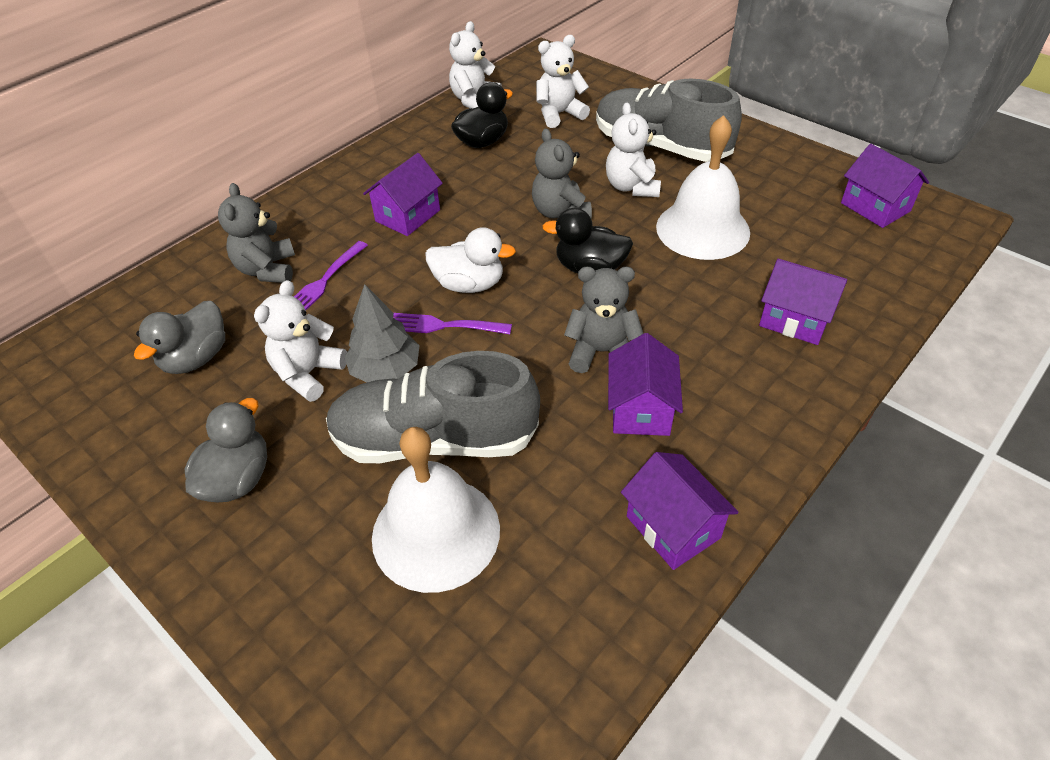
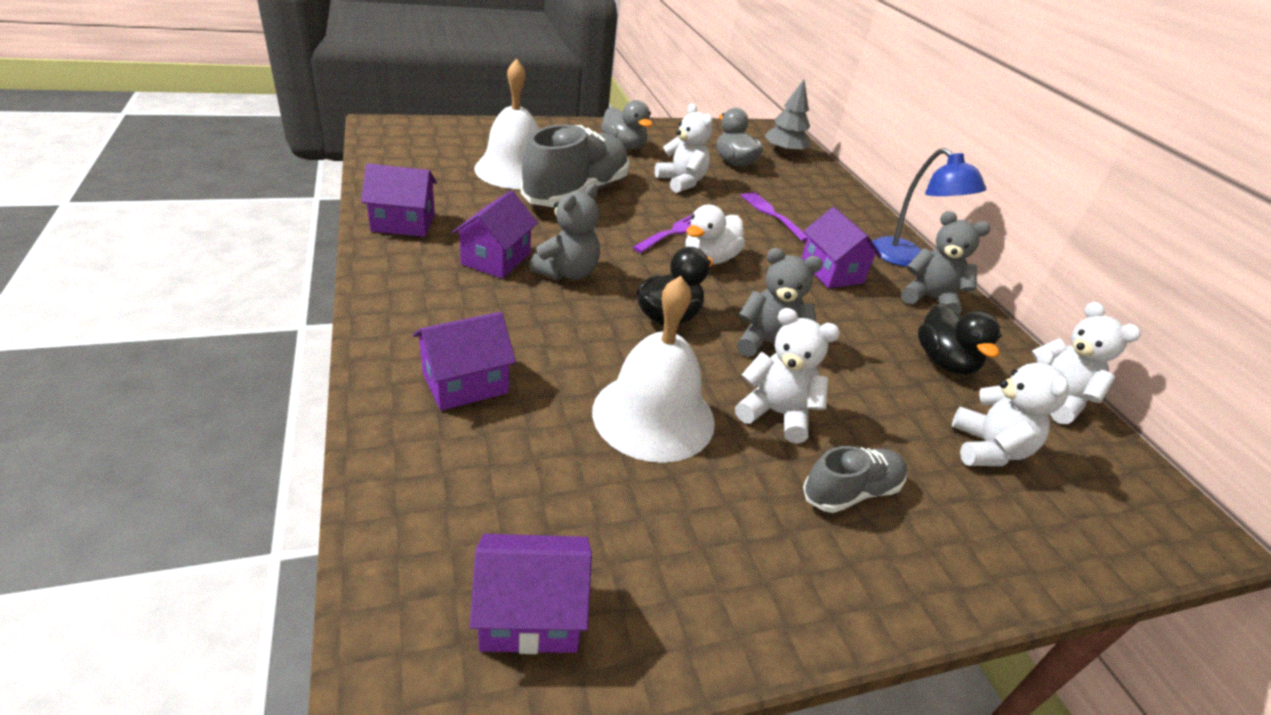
camera: 115 degrees right, 10 degrees down
(267, 270) = (806, 203): grey teddy bear -> grey teddy bear (930, 299)
(333, 186) = (907, 259): none -> blue lamp
(386, 369) = (655, 201): grey tree -> grey tree (784, 152)
(640, 409) = (496, 259): purple house -> purple house turned 75 degrees clockwise
(660, 146) = (851, 491): grey shoe -> grey shoe, size x0.52

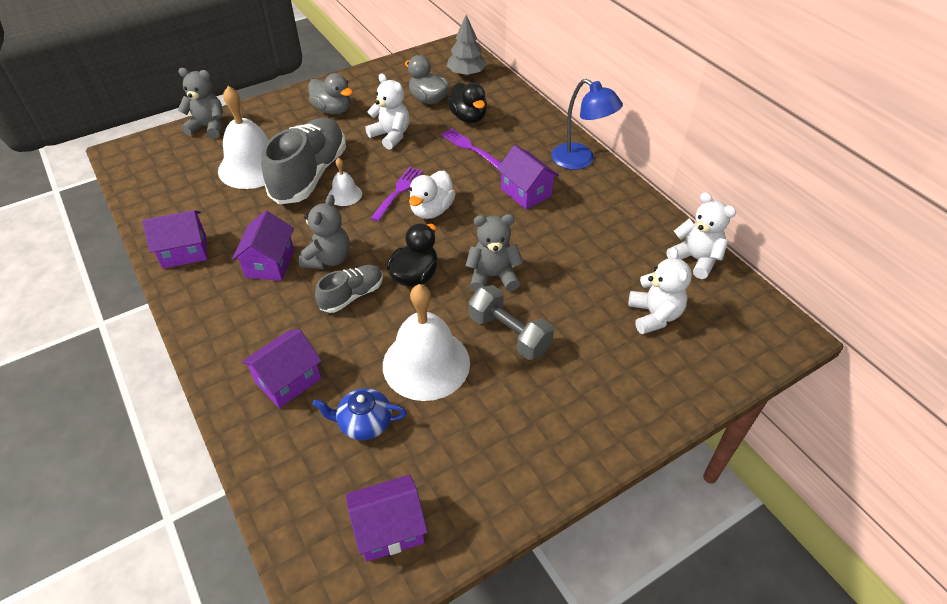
camera: 10 degrees left, 10 degrees up
(545, 461) = (364, 423): none -> blue teapot
(610, 219) = (345, 194): none -> white bell
(776, 413) = (509, 334): white teddy bear -> grey dumbbell
(851, 491) = (568, 378): grey shoe -> grey shoe (352, 295)
(930, 299) = (602, 195): grey teddy bear -> grey teddy bear (208, 127)
(944, 362) = (618, 251): black duck -> black duck (468, 117)

